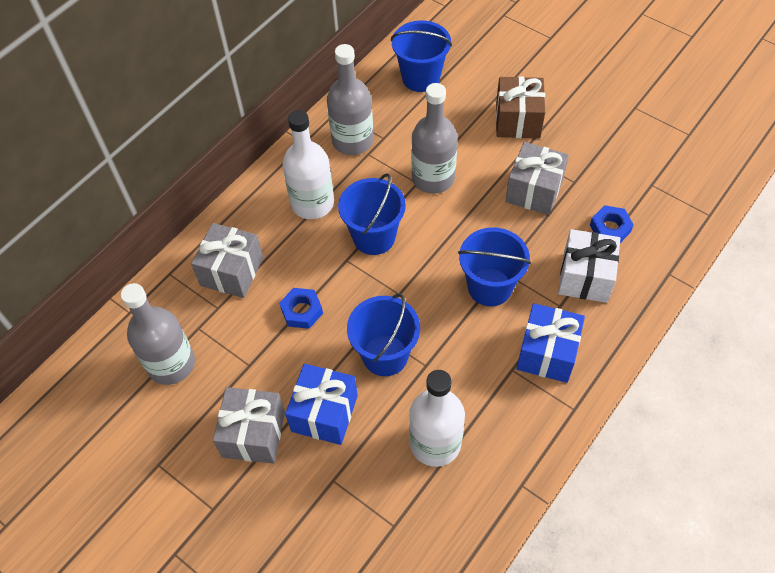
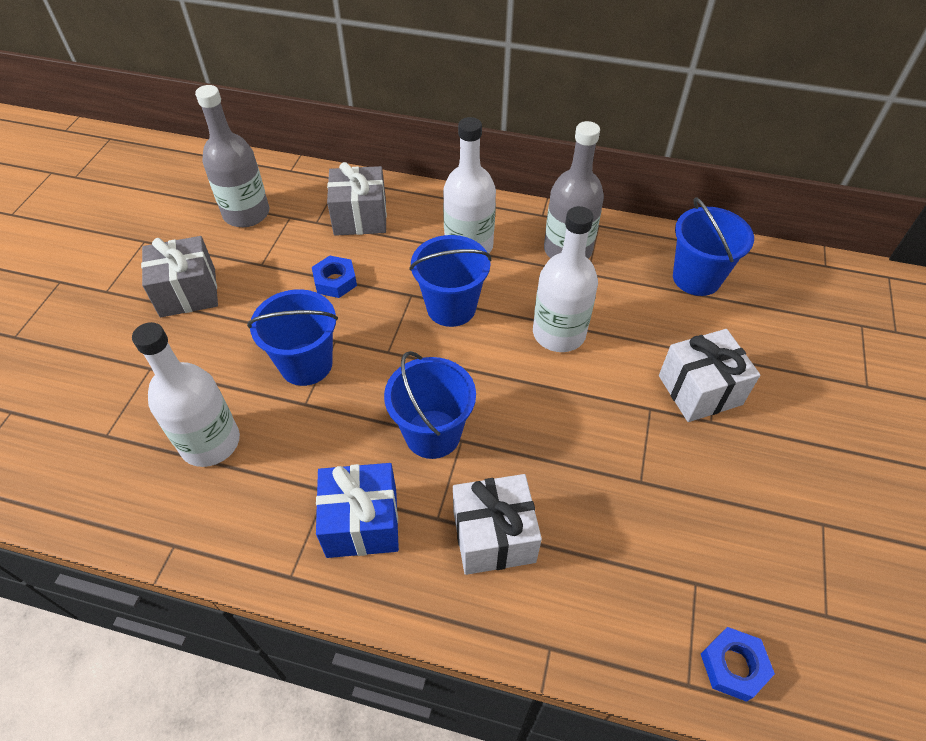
camera: 65 degrees right, 5 degrees down
(324, 413) = (223, 337): blue gift -> none
(433, 178) = (559, 333): grey bottle -> white bottle
(518, 120) = (700, 390): brown gift -> white gift
(534, 190) = (599, 439): grey gift -> none
(610, 228) = (588, 546): blue nut -> blue nut (733, 666)

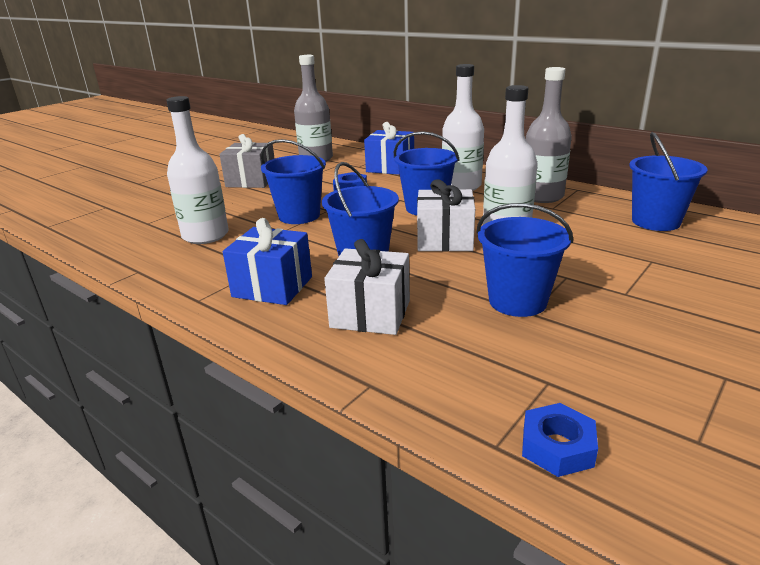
camera: 25 degrees right, 25 degrees down
(360, 217) = (390, 167): grey gift -> blue gift
(623, 466) = (517, 301): none -> blue bucket
(700, 390) = (623, 275): white gift -> white gift (444, 240)

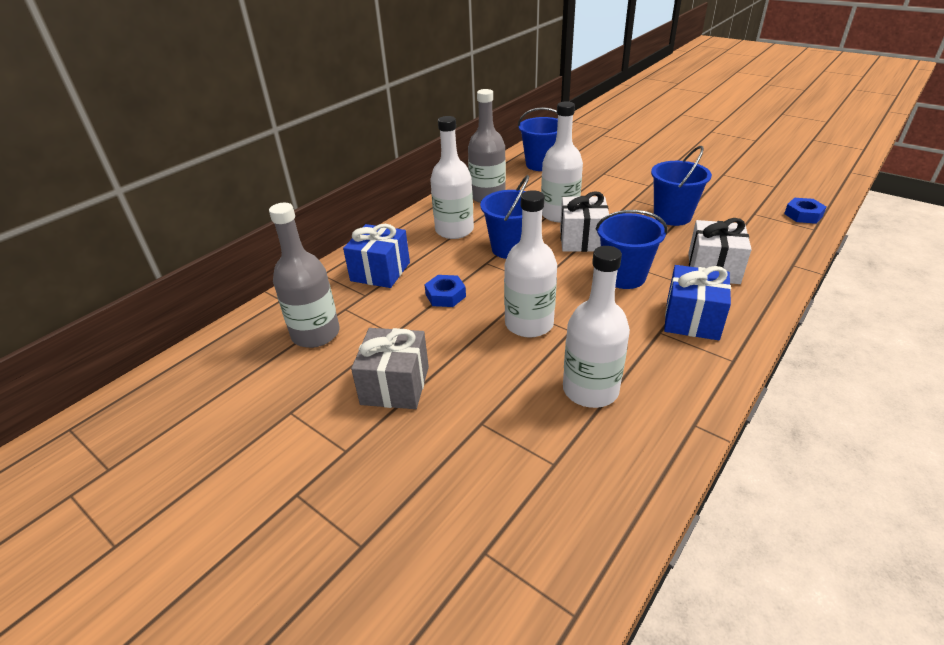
camera: 90 degrees left, 10 degrees up
(299, 216) = (529, 324): blue bucket -> white bottle

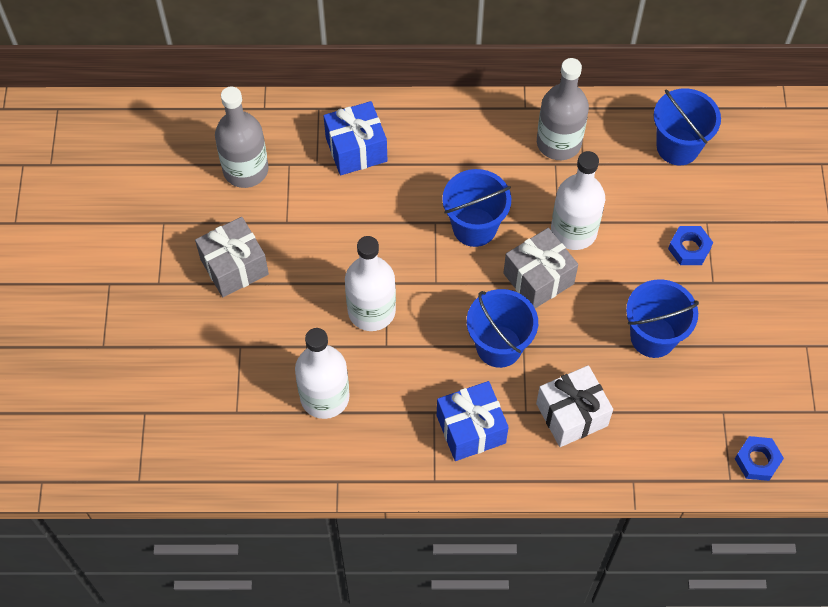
camera: 50 degrees right, 25 degrees up
(445, 295) = (362, 224): blue nut -> blue nut (689, 248)
(454, 230) = (468, 158): white bottle -> none
(582, 240) = (538, 278): white gift -> grey gift

